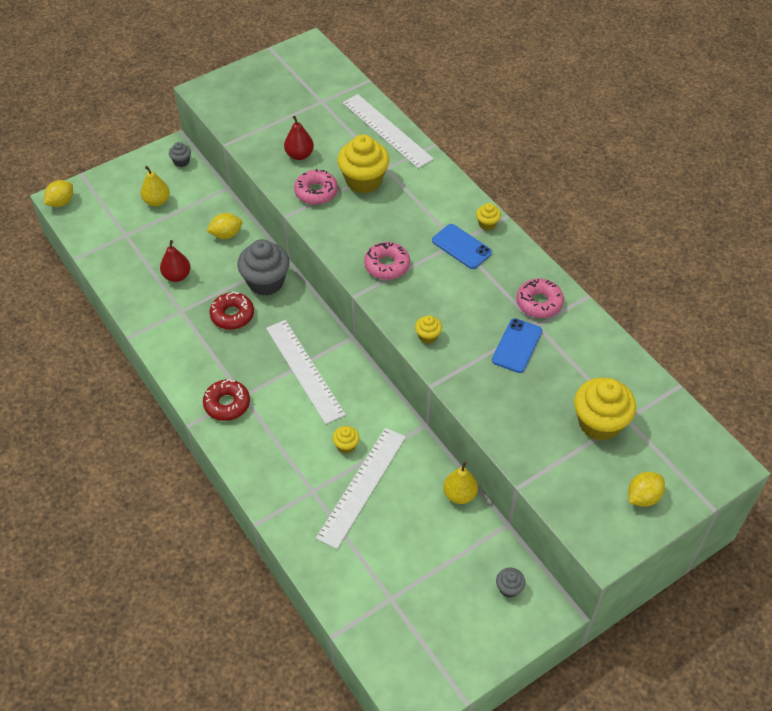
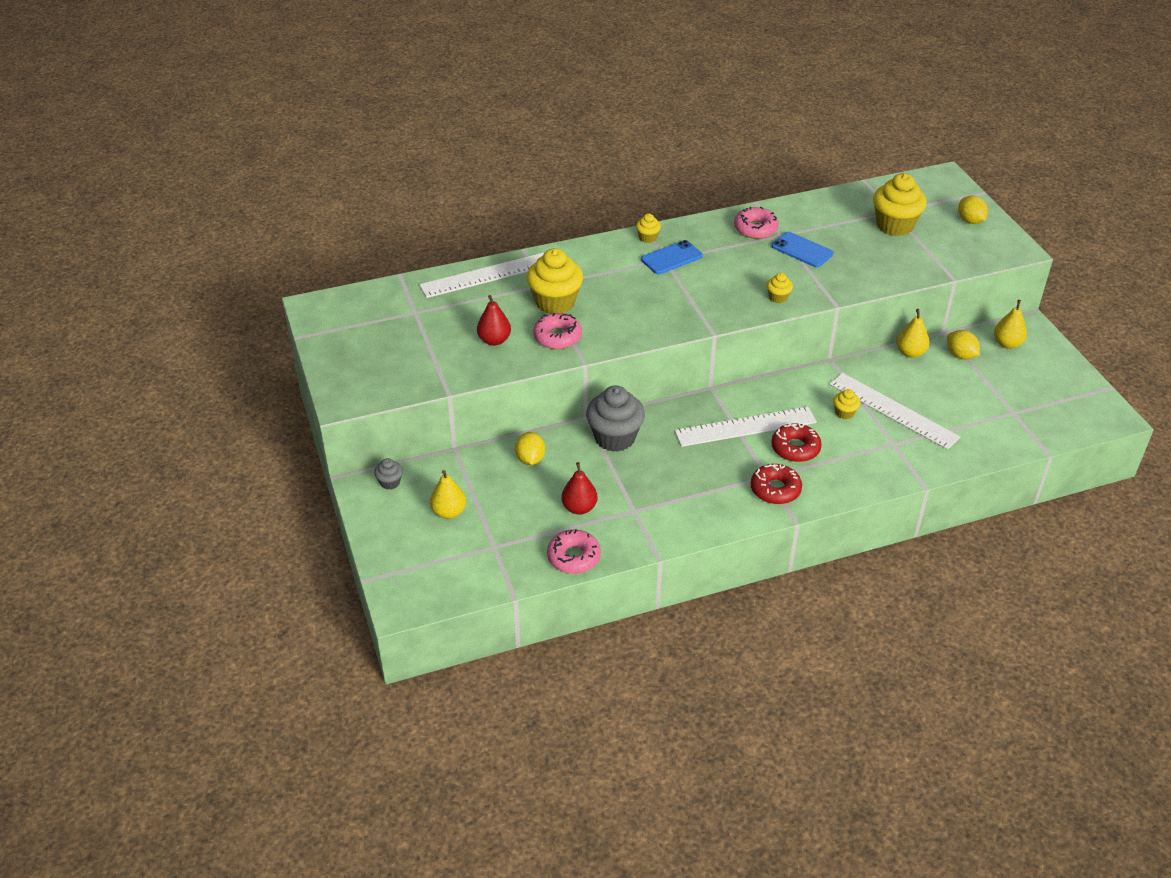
camera: 75 degrees left, 10 degrees down
(61, 202) = (407, 604): yellow lemon -> yellow lemon (960, 355)
(232, 315) = (654, 470): red donut -> red donut (795, 448)
(387, 265) = (680, 307): pink donut -> pink donut (573, 557)
(509, 588) = (1007, 344): grey cupcake -> yellow pear

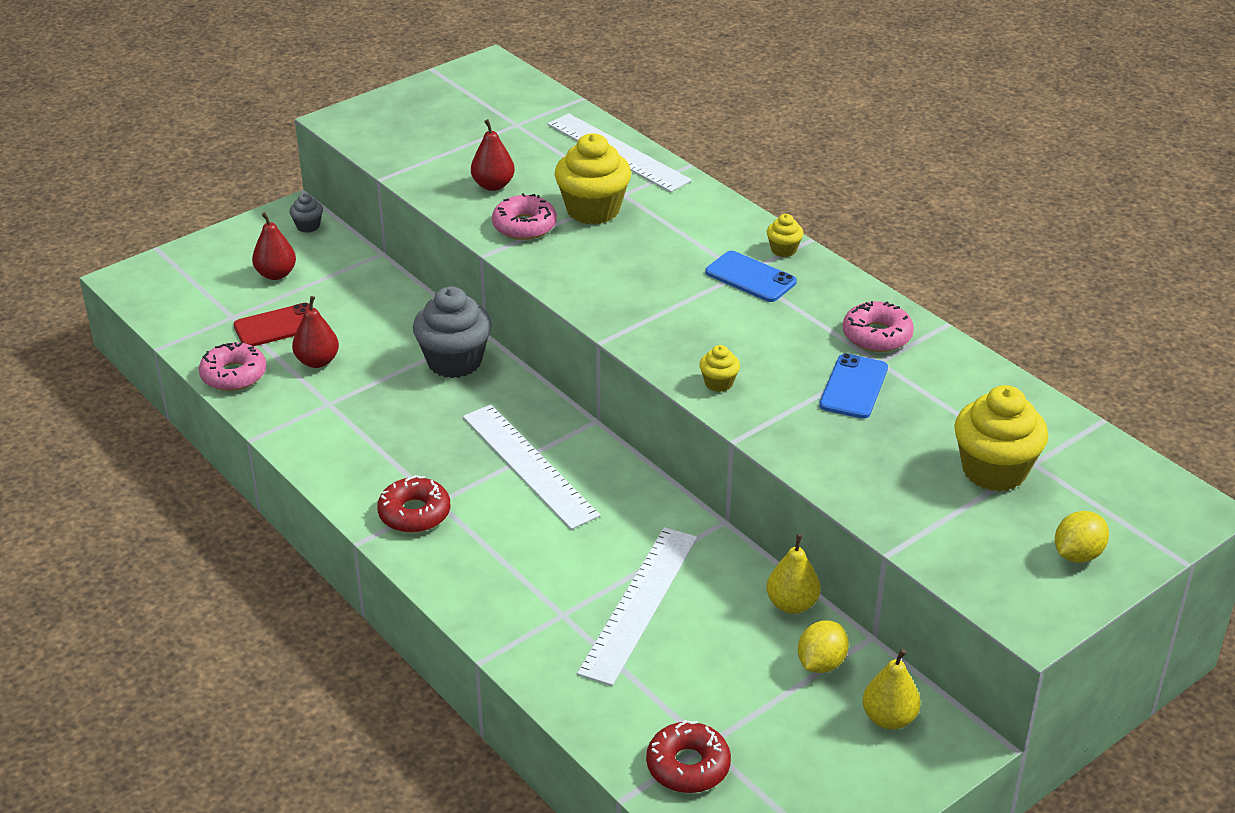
camera: 70 degrees right, 5 degrees down
(449, 512) = (276, 274): yellow pear -> red pear
(521, 522) = (277, 326): none -> red phone
(530, 459) = (386, 308): yellow lemon -> none
(795, 448) = (506, 518): red donut -> red donut (688, 766)
(844, 413) = (607, 554): yellow cupcake -> none

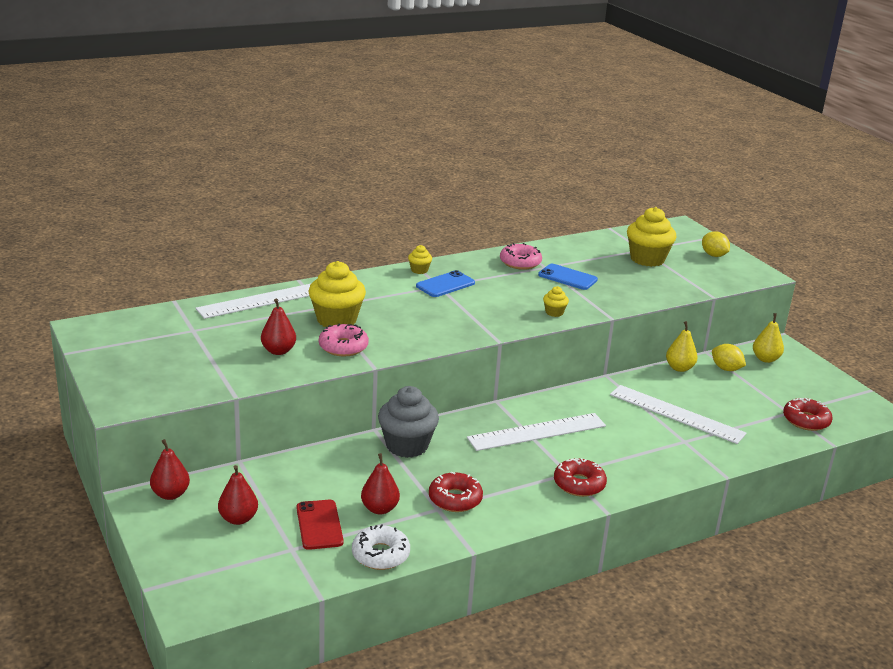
camera: 80 degrees left, 10 degrees down
(234, 375) = (380, 554): pink donut -> white donut
(308, 226) = (170, 494): grey cupcake -> red pear
(351, 413) = (455, 499): none -> red donut

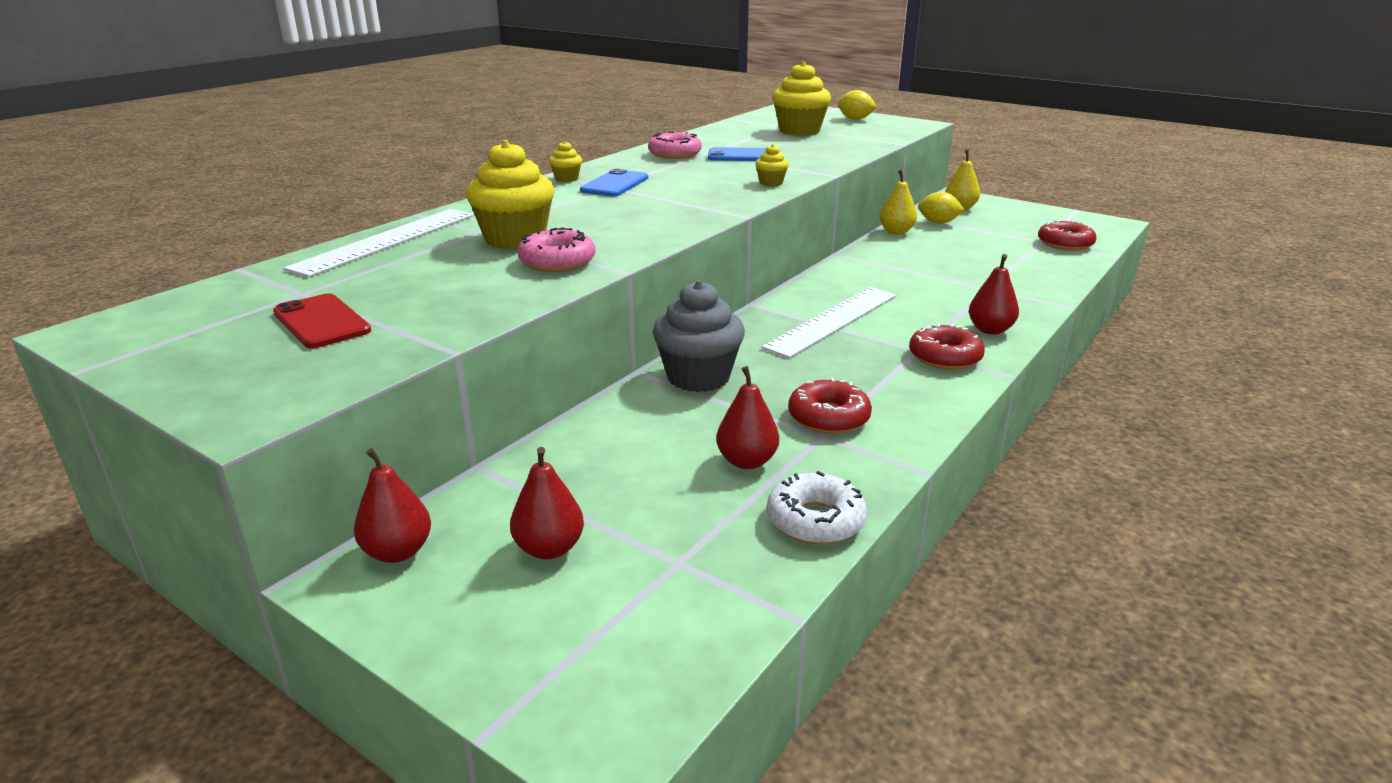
camera: 25 degrees left, 0 degrees up
(278, 351) = (466, 286): red pear -> red pear (990, 330)
(319, 525) = (685, 512): red phone -> red phone (321, 322)
(676, 414) = (947, 268): white ruler -> none

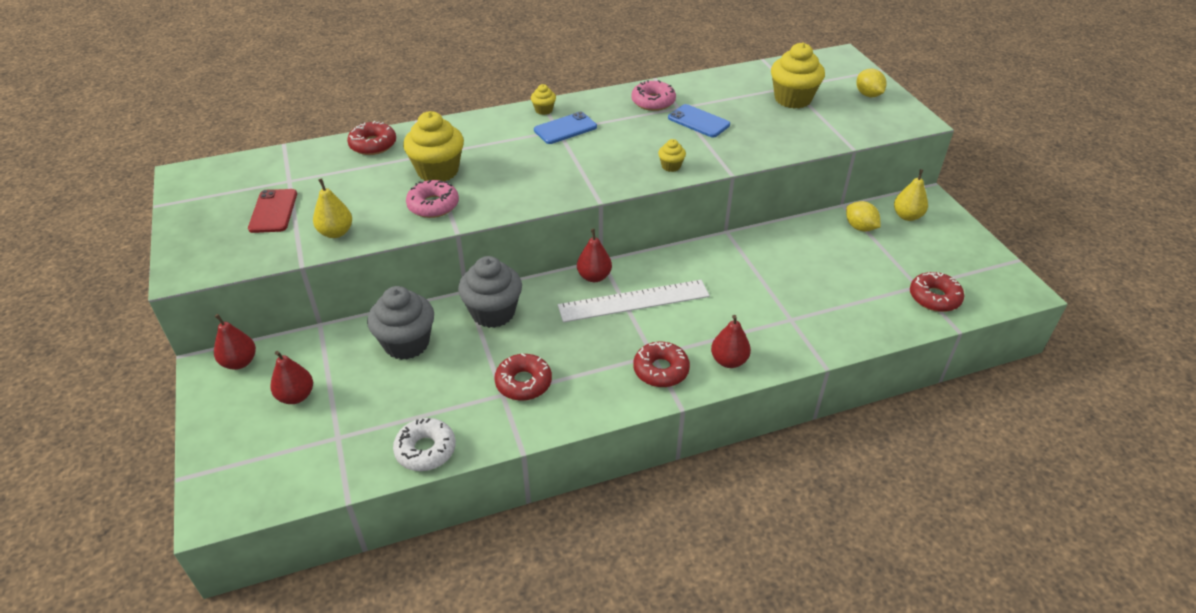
camera: 35 degrees right, 15 degrees up
(386, 241) = (373, 145): white ruler -> red donut
(632, 438) = (406, 343): none -> grey cupcake
(747, 461) = (442, 391): red pear -> red pear (594, 277)
(896, 232) = (808, 225): yellow pear -> yellow pear (336, 232)

